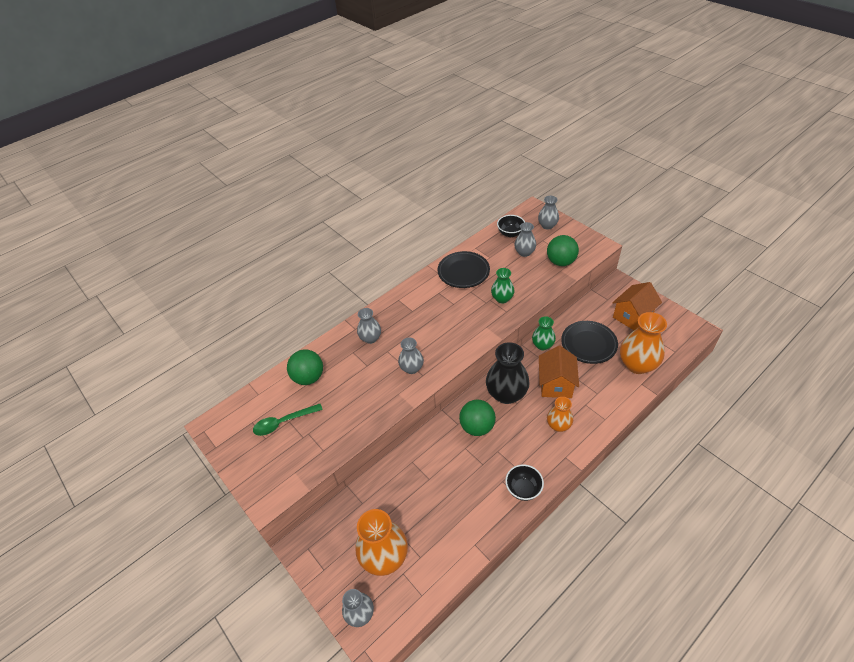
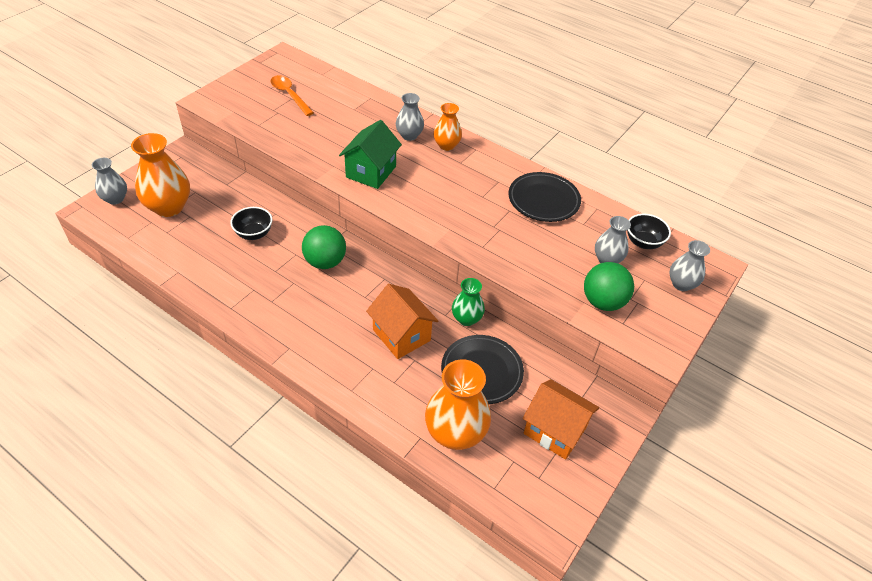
camera: 70 degrees right, 0 degrees up
(283, 422) = (289, 95): green spoon -> orange spoon
(309, 377) = (347, 101): green ball -> none
(412, 368) = (371, 172): grey vase -> green house
(502, 298) = (505, 241): green vase -> none
(506, 394) = (377, 285): black vase -> none
(523, 489) = (243, 308): black bowl -> black bowl (254, 234)
(556, 384) = (401, 335): orange house -> orange house turned 60 degrees clockwise
(558, 425) = (335, 339): orange vase -> orange vase (446, 145)

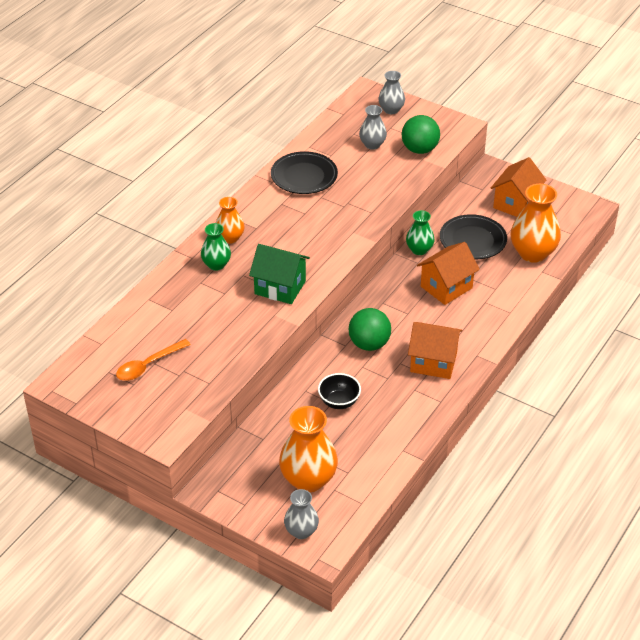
camera: 90 degrees left, 5 degrees down
(287, 309) = (433, 362): none -> orange house
(409, 135) = (216, 264): grey vase -> green vase
(643, 242) = (348, 124): black bowl -> none

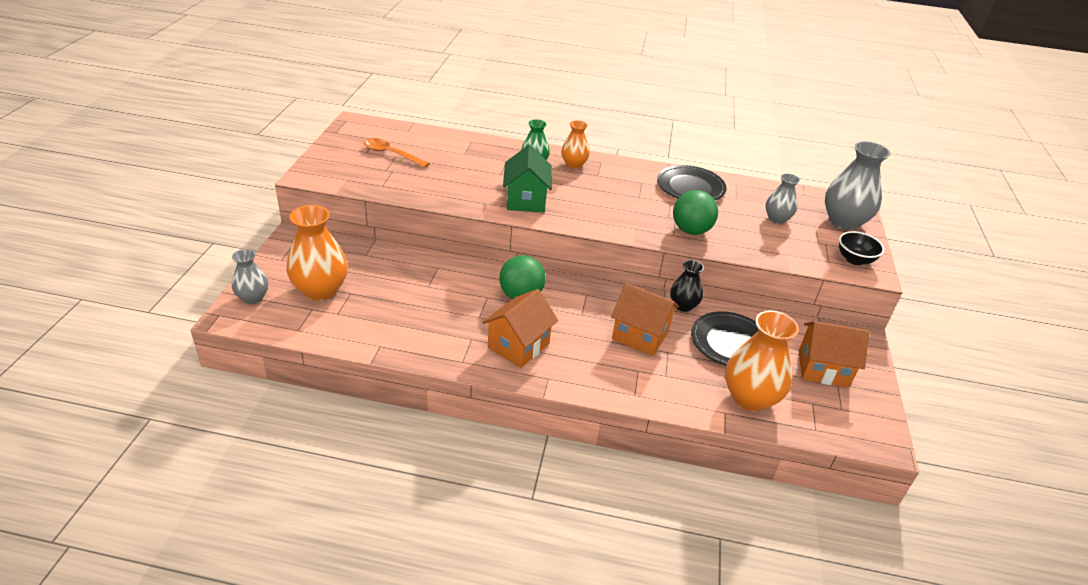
camera: 65 degrees right, 5 degrees down
(339, 402) = (431, 290): black bowl -> black bowl (854, 260)
(391, 110) = (843, 222): grey vase -> grey vase, size x1.73
(419, 149) = (801, 250): green ball -> green ball (691, 230)
(419, 250) = (683, 306): green vase -> black vase
(433, 362) = (518, 346): orange house -> orange house turned 45 degrees clockwise

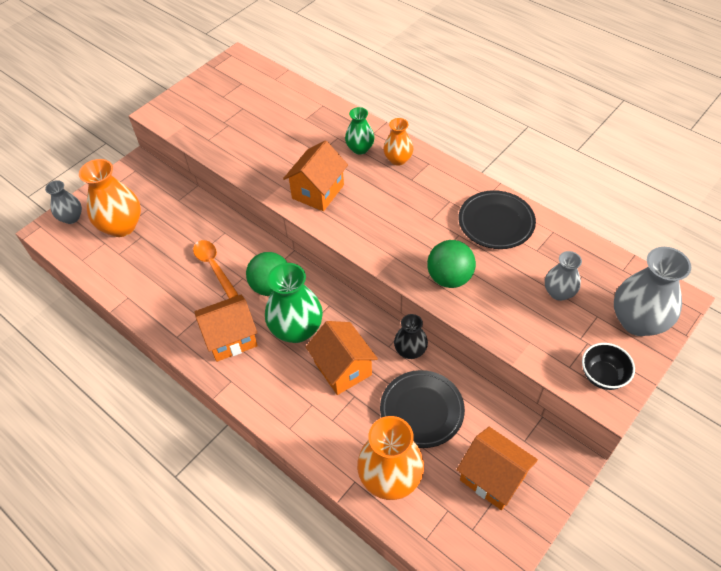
camera: 35 degrees right, 15 degrees up
(391, 154) = (241, 104): orange spoon -> orange spoon (214, 267)
(526, 200) = (318, 192): green house -> orange house
(574, 320) = (296, 329): none -> green vase

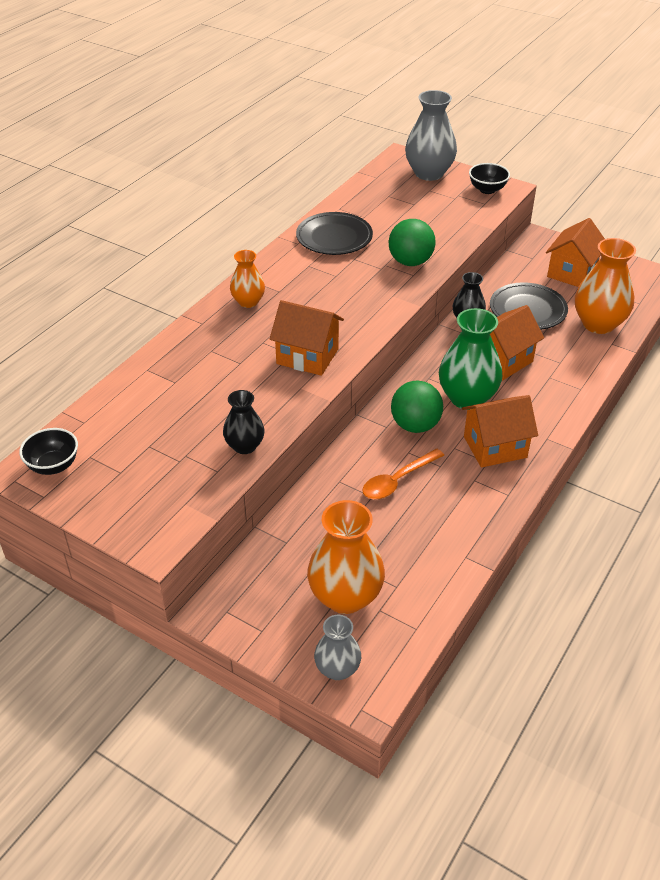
camera: 100 degrees left, 10 degrees down
(227, 153) = (245, 446): none -> black vase
(231, 338) = (495, 447): orange house -> orange house turned 75 degrees counterclockwise
(238, 69) = (53, 465): none -> black bowl
(360, 148) = (231, 331): green vase -> none
(559, 292) = (410, 206): grey vase -> none

